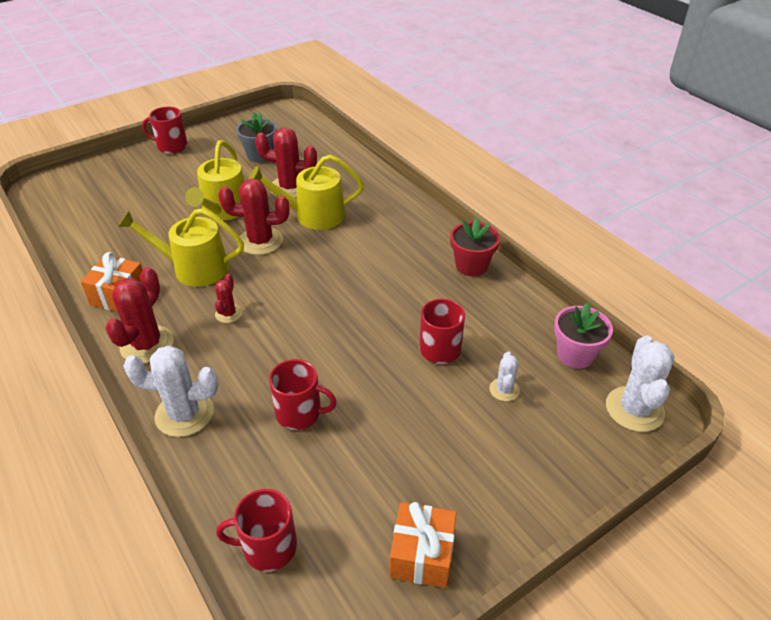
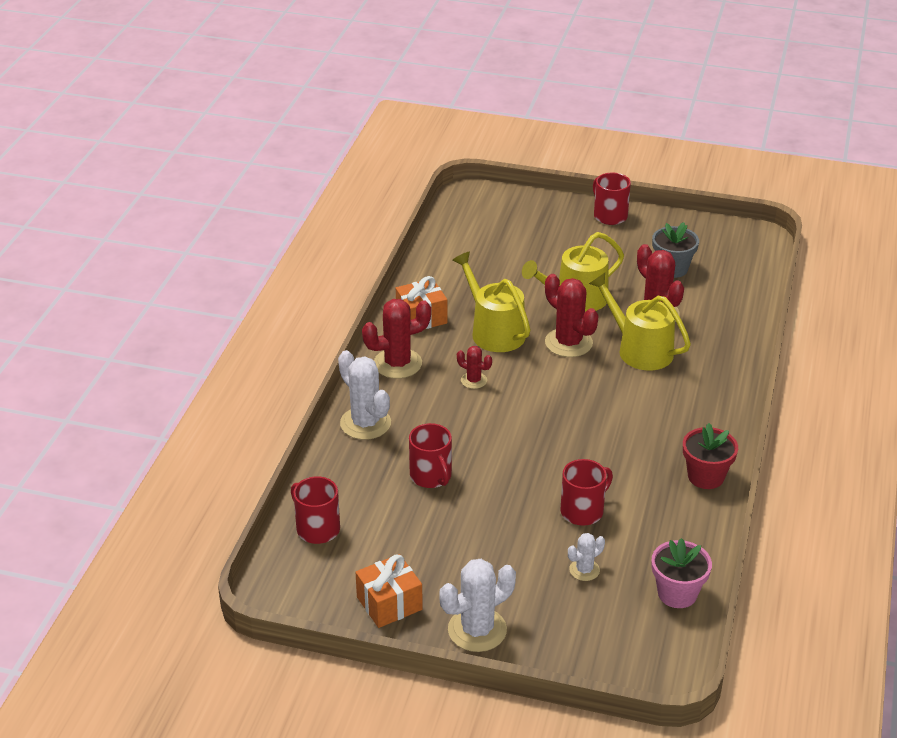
camera: 50 degrees right, 5 degrees down
(228, 314) = (474, 380): red cactus -> red cactus turned 60 degrees clockwise
(634, 409) = (658, 657): white cactus -> white cactus (477, 630)

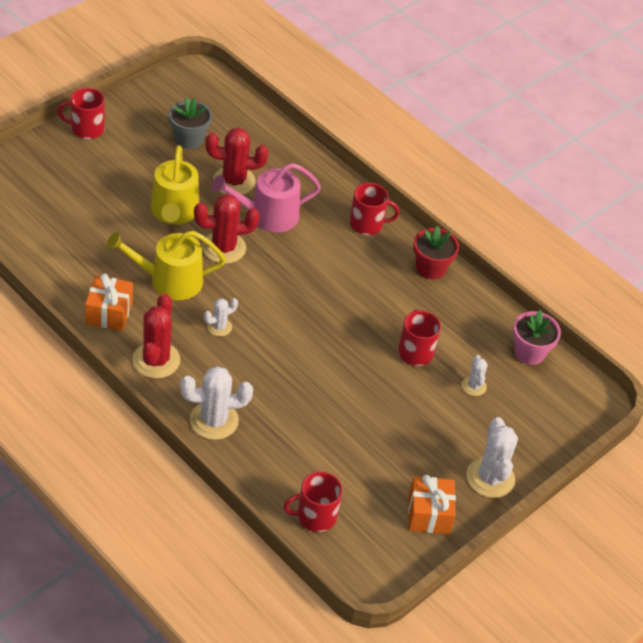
camera: 65 degrees left, 10 degrees up
(431, 476) = (310, 414): red mug -> red mug (367, 224)
(474, 380) = (219, 327): red cactus -> white cactus
(640, 350) = (268, 216): yellow watering can -> pink watering can

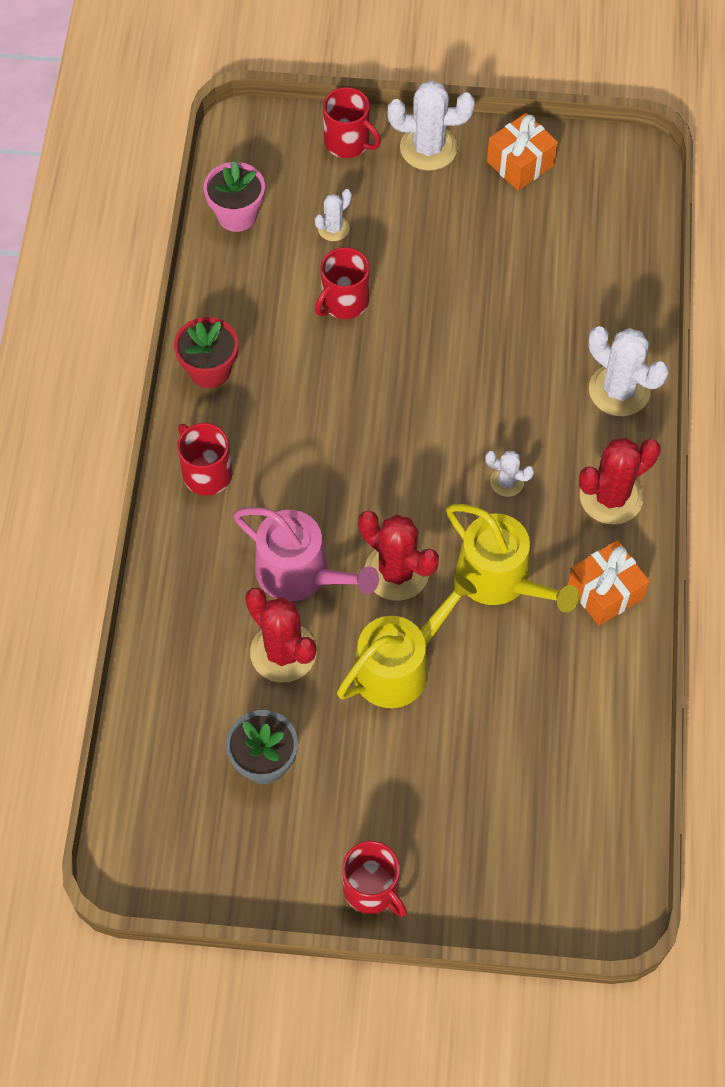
camera: 125 degrees left, 15 degrees up
(315, 516) = (622, 237): red mug -> red mug (348, 142)
(490, 478) = (428, 148): white cactus -> white cactus turned 45 degrees clockwise

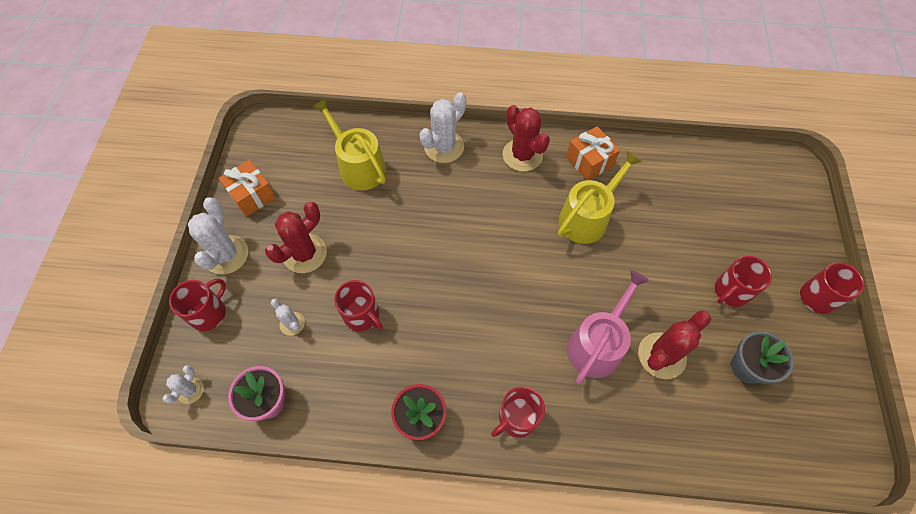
camera: 90 degrees left, 0 degrees up
(379, 762) = (731, 291): none -> red mug
(396, 572) = (589, 280): red cactus -> red cactus (305, 253)
(399, 666) = (659, 279): yellow watering can -> yellow watering can (359, 166)
(507, 482) = (514, 212): white cactus -> white cactus (190, 390)

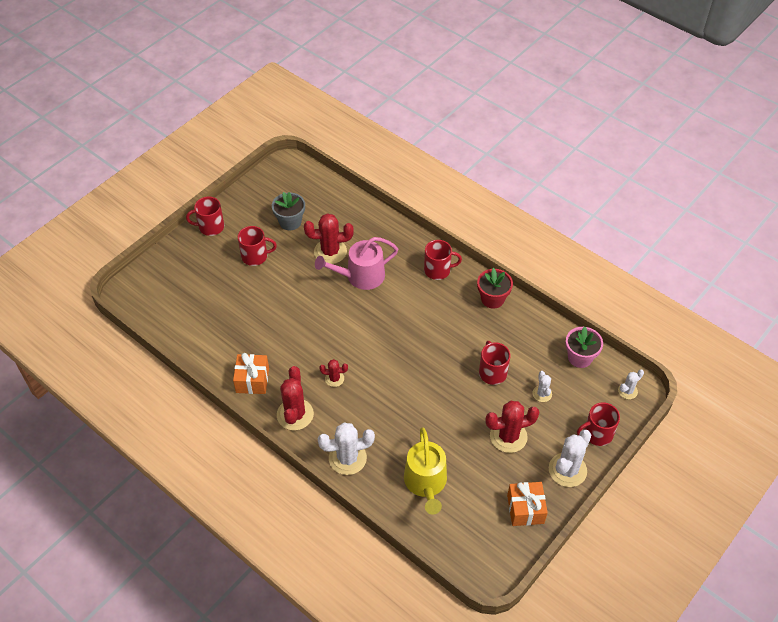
camera: 145 degrees left, 10 degrees down
(517, 208) = (334, 379): none -> red cactus
(587, 218) = (294, 345): yellow watering can -> none

